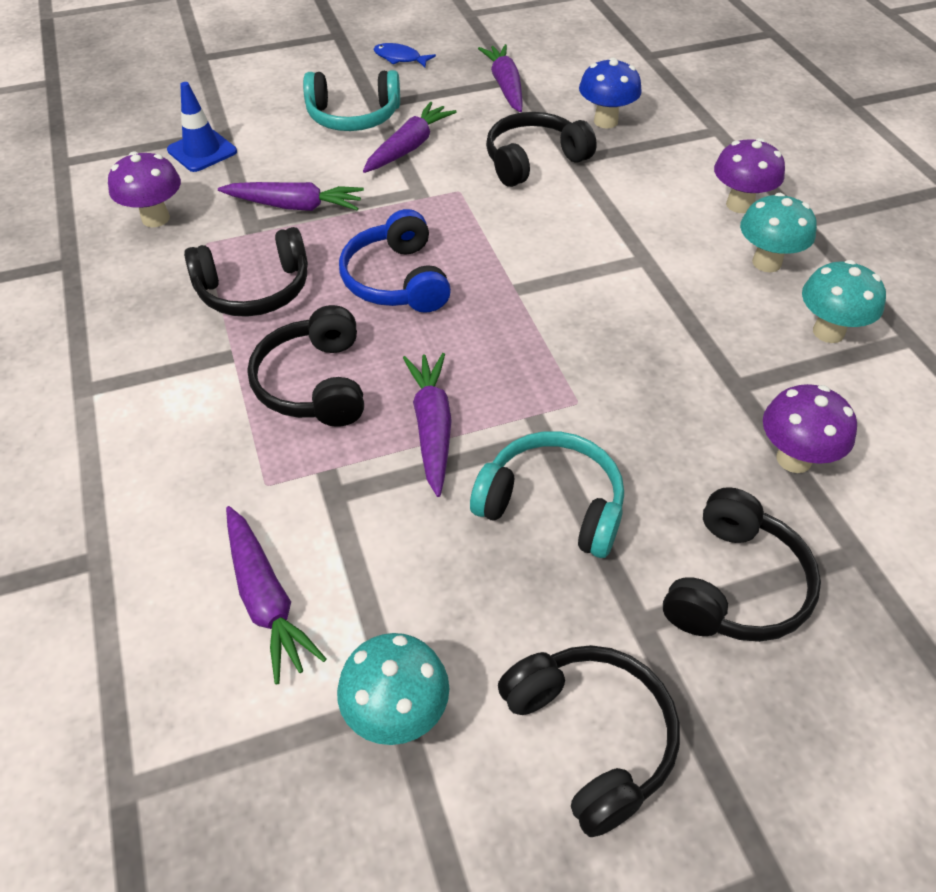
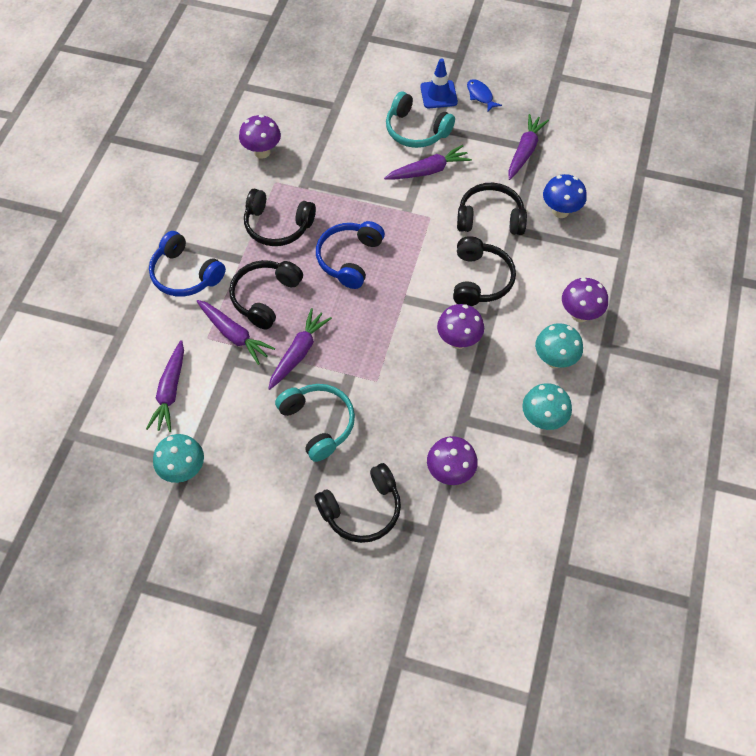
camera: 35 degrees right, 10 degrees up
(154, 417) = (185, 274): none -> blue headphones
(202, 151) = (316, 115): blue traffic cone -> blue traffic cone (438, 94)
(295, 206) = (336, 181): purple carrot -> purple carrot (234, 335)
(590, 737) = (246, 528): black headphones -> black headphones (480, 280)
(634, 300) = (458, 340): none -> purple mushroom

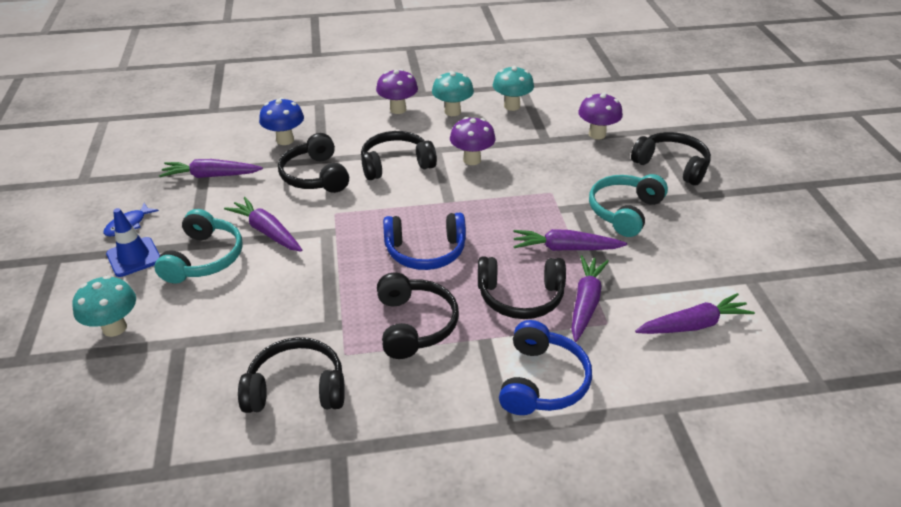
camera: 115 degrees left, 20 degrees down
(183, 470) = (756, 278): turquoise mushroom -> turquoise mushroom (114, 328)
(262, 152) = (296, 388): purple mushroom -> black headphones

